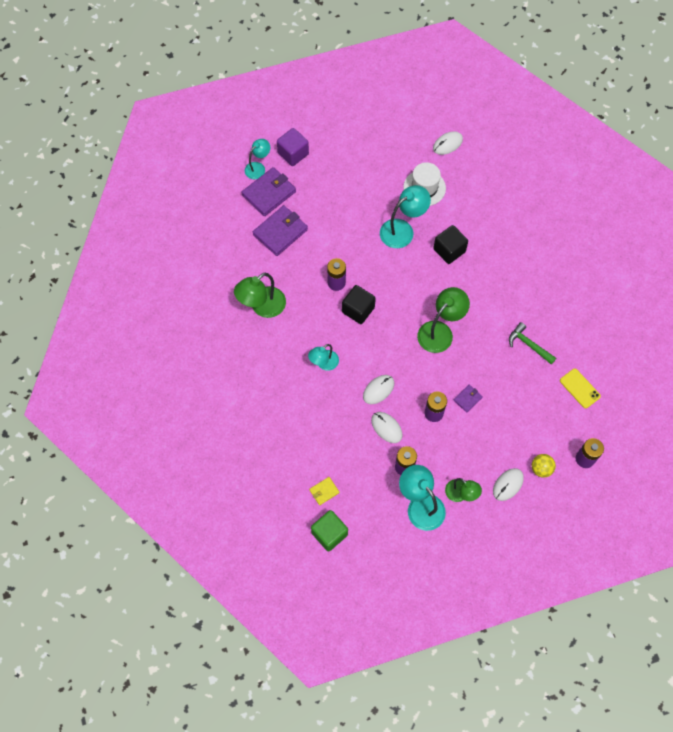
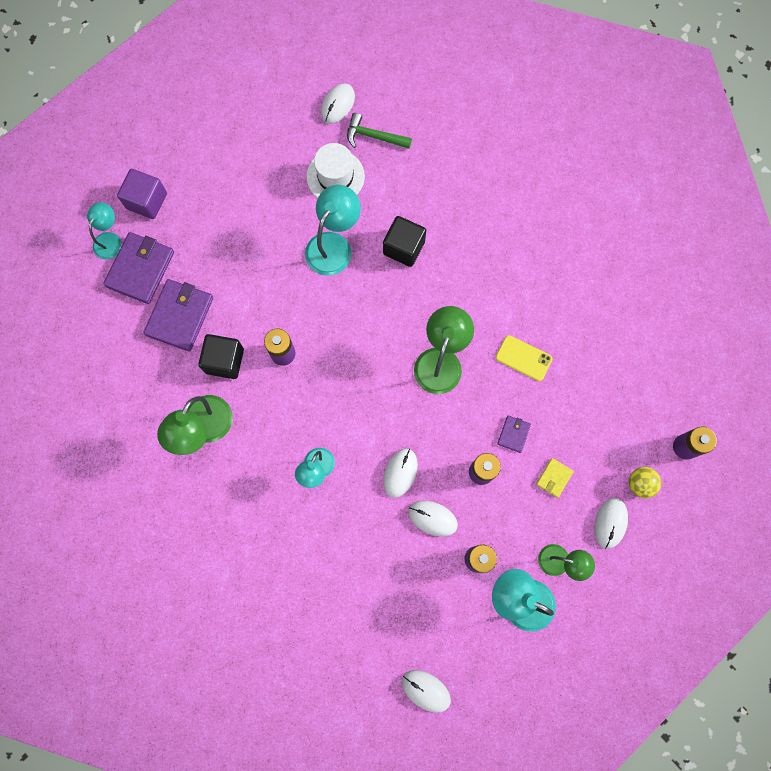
camera: 25 degrees left, 10 degrees up
(324, 491) = (394, 638): yellow wallet -> yellow wallet (554, 478)
(329, 533) = (426, 690): green cube -> white mouse
(358, 310) = (326, 378): black cube -> black cube (224, 361)
(529, 345) = (555, 329): green hammer -> green hammer (374, 136)
(579, 388) = (639, 359): yellow phone -> yellow phone (523, 358)

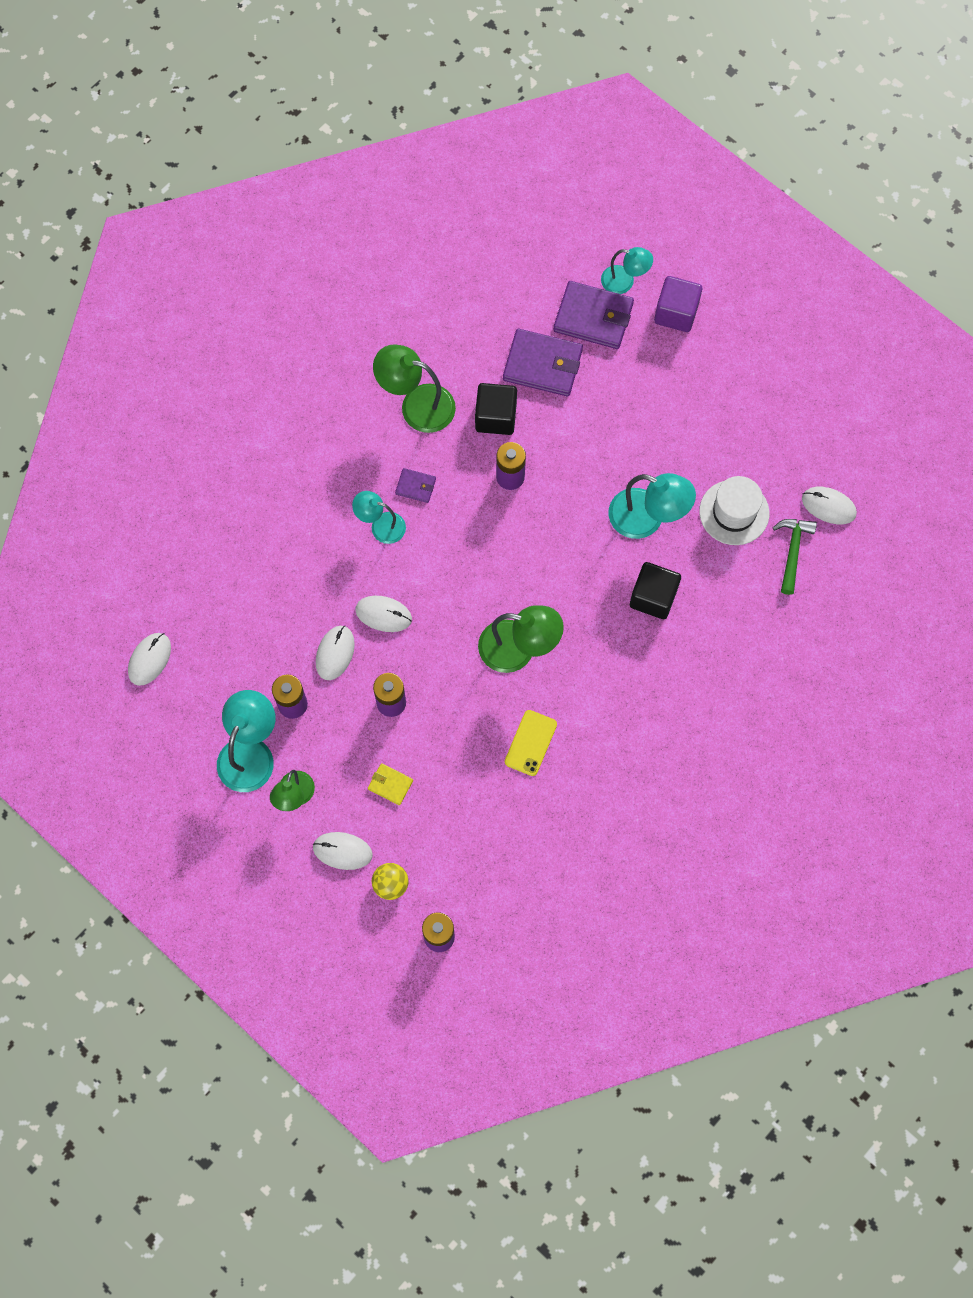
camera: 85 degrees right, 5 degrees down
(513, 434) = (438, 736): purple wallet -> purple wallet (415, 486)

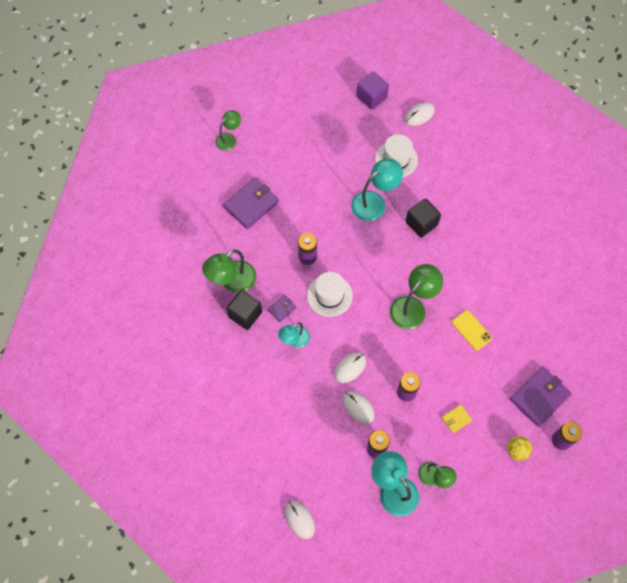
camera: 60 degrees left, 5 degrees down
(342, 851) = (482, 467): white mouse -> none
(470, 535) = (329, 295): none -> white hat
(495, 417) = (266, 245): black cube -> black cube (245, 314)
(593, 317) = (240, 165): purple wallet -> purple wallet (539, 397)
(624, 281) = (229, 139): turquoise lamp -> green lamp
(676, 313) = (264, 125): purple cube -> purple cube (371, 97)
(792, 551) = (434, 144): green hammer -> none

